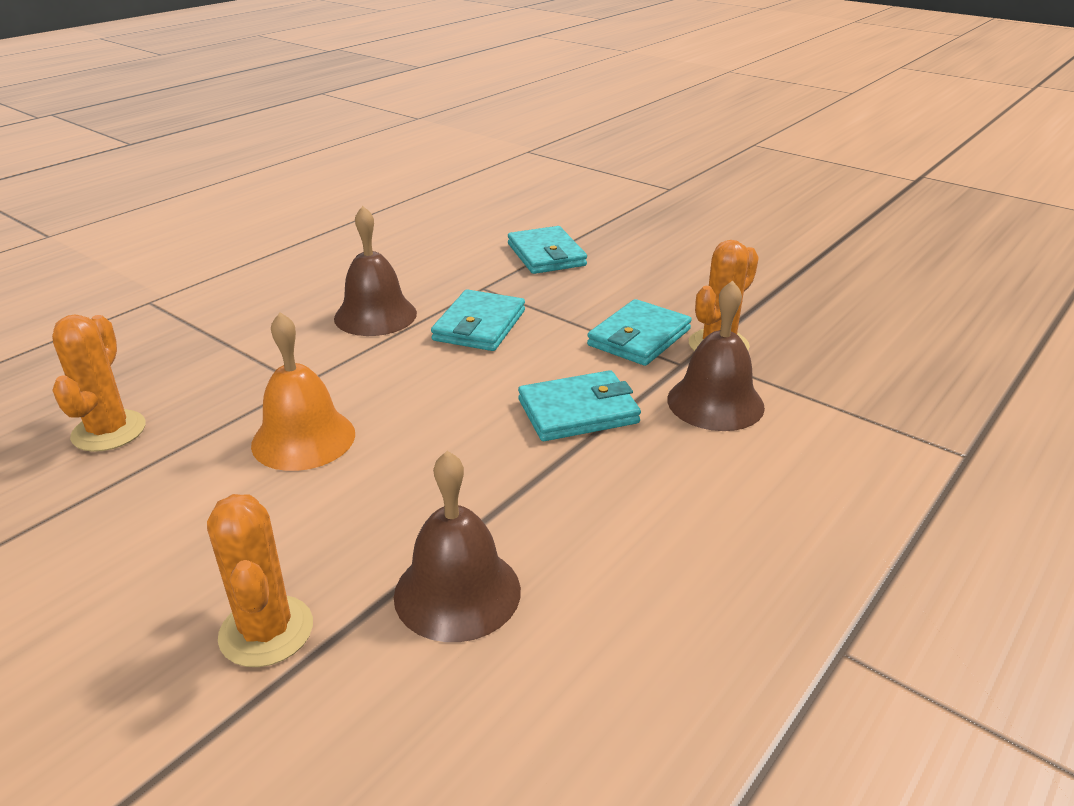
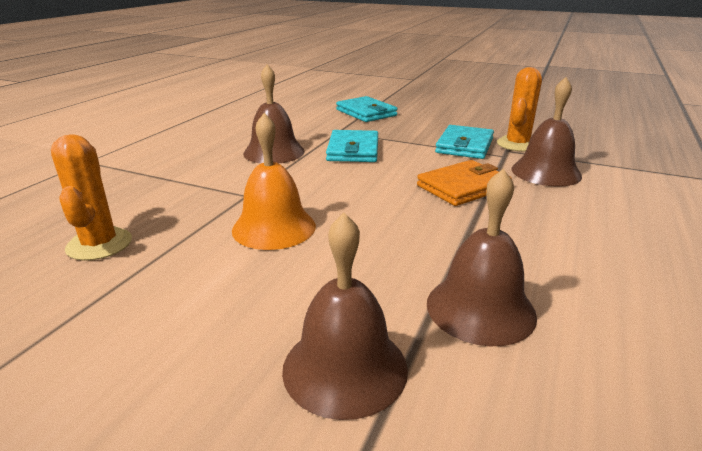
camera: 15 degrees left, 5 degrees down
(266, 631) = (345, 368): orange cactus -> brown bell
(578, 411) = (463, 187): turquoise wallet -> orange wallet

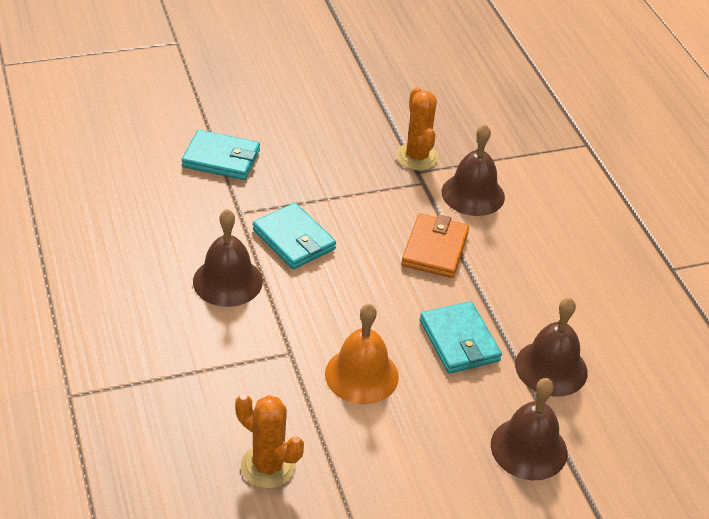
camera: 45 degrees left, 15 degrees up
(464, 146) = (378, 181): turquoise wallet -> turquoise wallet (459, 341)

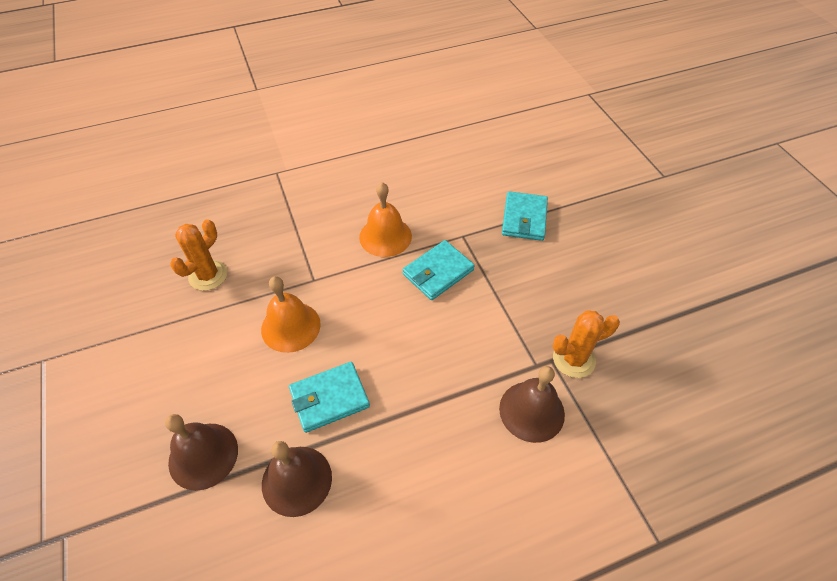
camera: 90 degrees right, 10 degrees up
(227, 281) = (385, 236): brown bell -> orange bell
(435, 249) = (444, 377): orange wallet -> none

